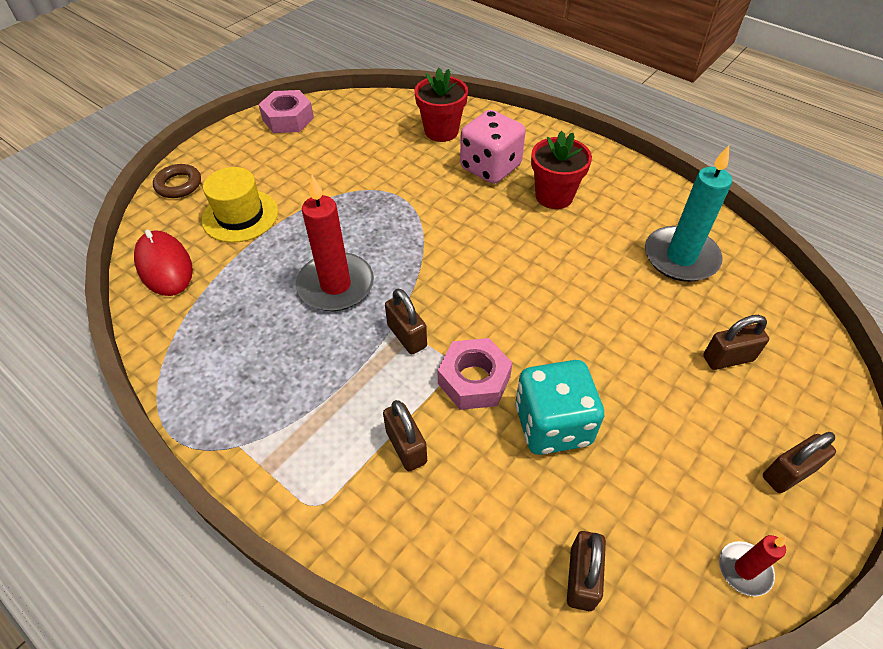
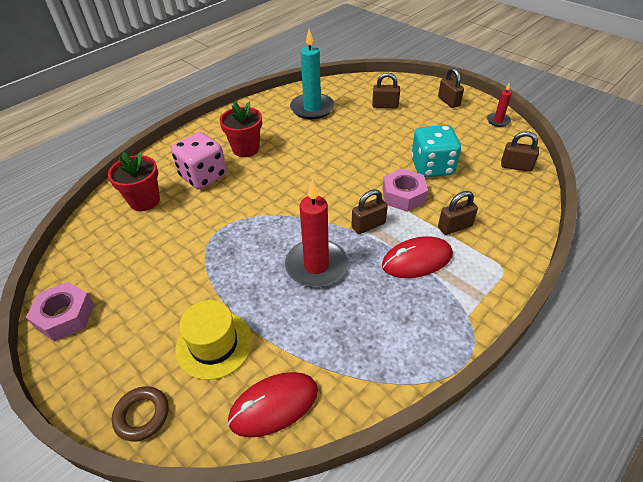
camera: 85 degrees left, 5 degrees down
(339, 391) = (417, 260): none -> red mouse
(728, 358) = (385, 105): brown padlock -> brown padlock turned 75 degrees counterclockwise

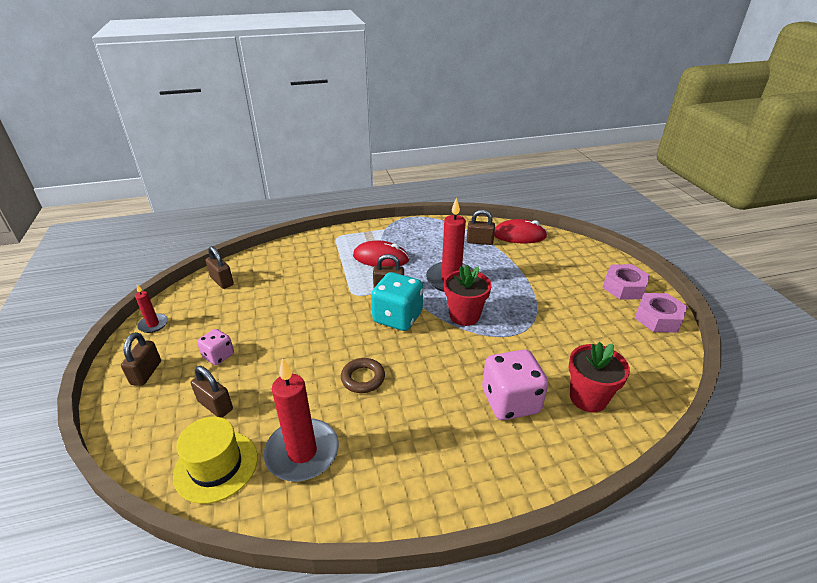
camera: 150 degrees left, 10 degrees down
(142, 415) = (595, 254): brown ring -> brown ring (363, 378)
(214, 344) = (544, 266): yellow hat -> yellow hat (216, 466)
(246, 149) = (440, 420): red flower pot -> red flower pot (464, 316)
(312, 108) = (302, 452): turquoise candle -> red candle
(403, 195) = (337, 297): pink nut -> pink nut (624, 287)
(424, 124) = (218, 356): none -> pink dice
(432, 167) = (282, 309): turquoise dice -> turquoise dice (397, 317)
(455, 227) = (331, 264): brown padlock -> brown padlock (479, 242)

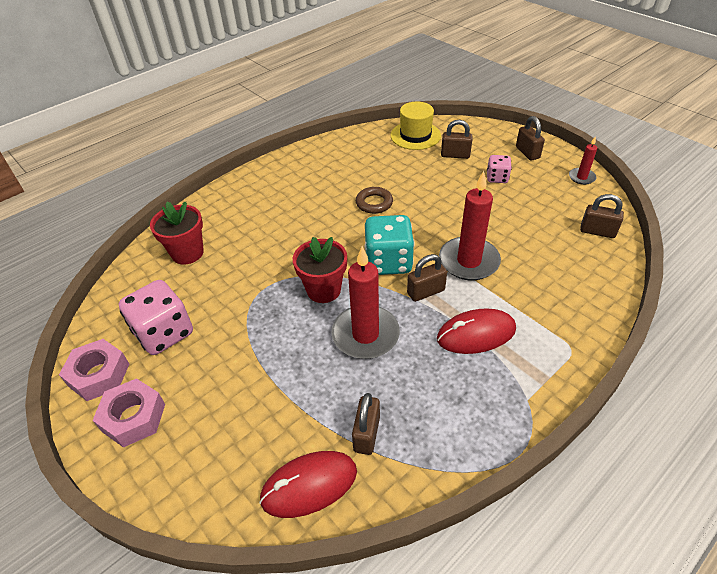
camera: 155 degrees right, 10 degrees up
(302, 452) = (374, 155): red candle -> red candle (469, 261)
(479, 242) = (366, 434): brown padlock -> brown padlock turned 60 degrees counterclockwise
(510, 401) = (251, 228): pink dice -> pink dice (164, 333)

